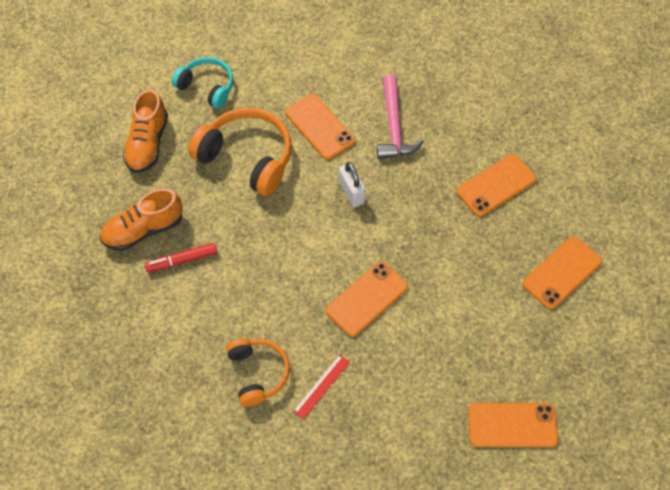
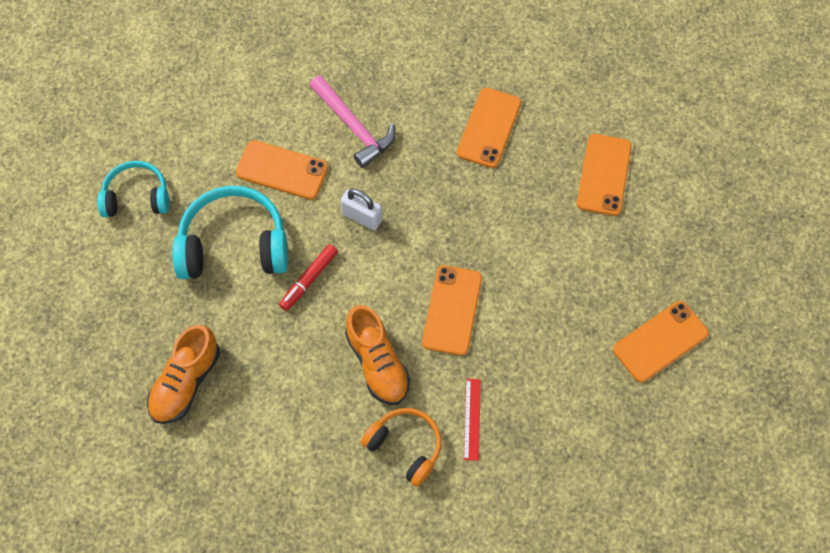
camera: 35 degrees left, 5 degrees up
(148, 143) = (120, 292): orange shoe -> orange shoe (377, 363)
(182, 260) = (249, 387): red marker -> red marker (309, 280)
(247, 158) = (234, 245): orange headphones -> turquoise headphones

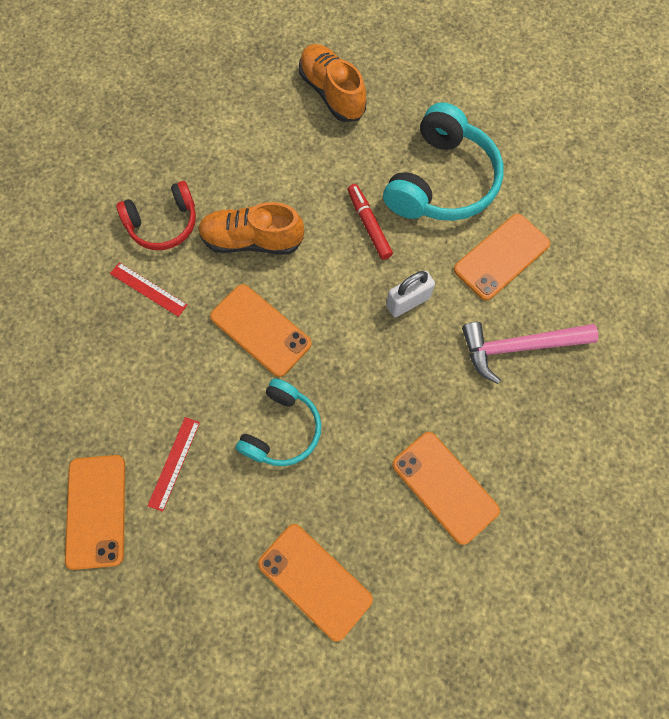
camera: 120 degrees right, 5 degrees up
(137, 197) = (536, 128): turquoise headphones -> turquoise headphones (282, 429)
(405, 447) = (163, 223): orange headphones -> red headphones
(592, 309) = (174, 463): none -> red ruler

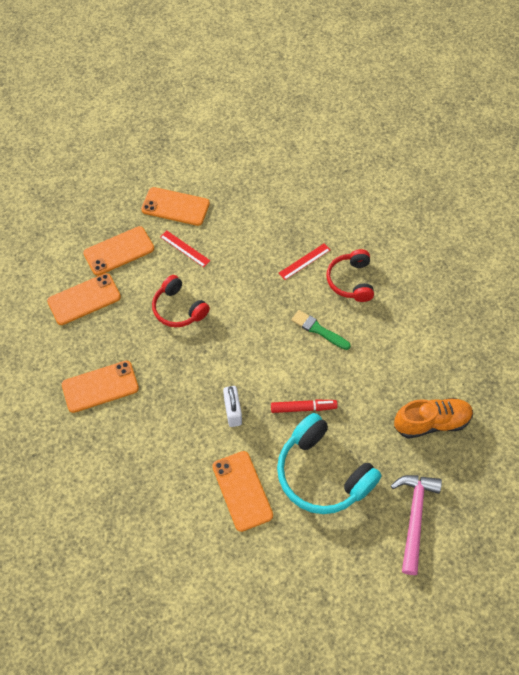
camera: 110 degrees right, 10 degrees down
(252, 240) = (318, 330): orange shoe -> green brush
(260, 330) = (249, 316): orange phone -> orange phone (119, 251)
(282, 429) = (179, 308): turquoise headphones -> red headphones
(518, 347) = (169, 472): pink hammer -> pink hammer (414, 517)

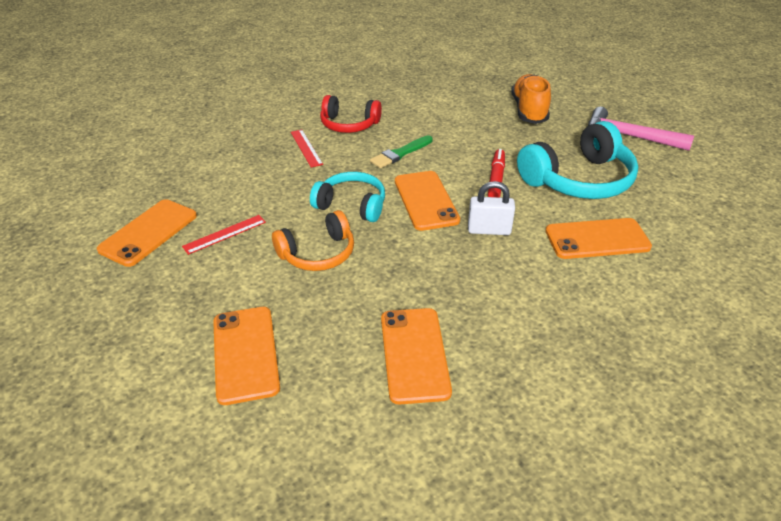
camera: 75 degrees left, 20 degrees down
(119, 251) = (181, 300): orange phone -> orange phone (425, 200)
(179, 308) = (318, 253): red headphones -> orange headphones
(237, 314) = (351, 205): none -> turquoise headphones

